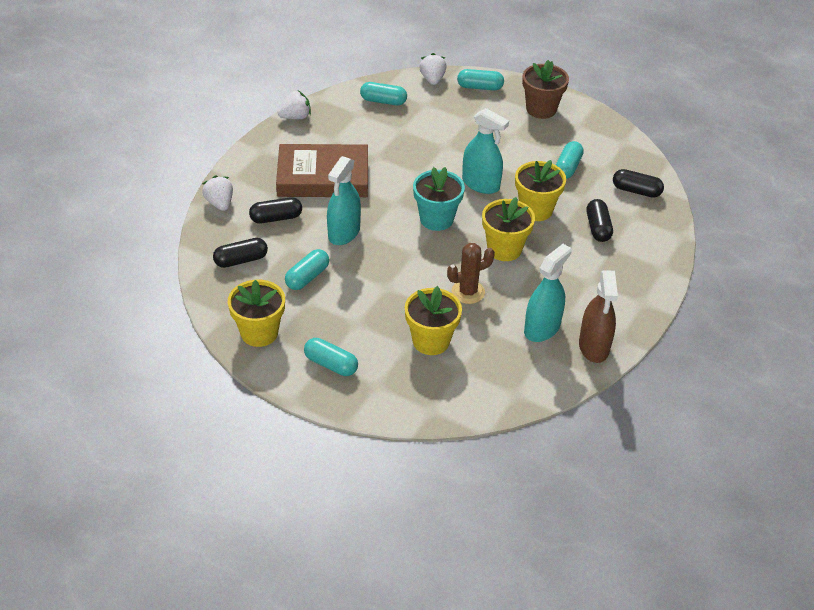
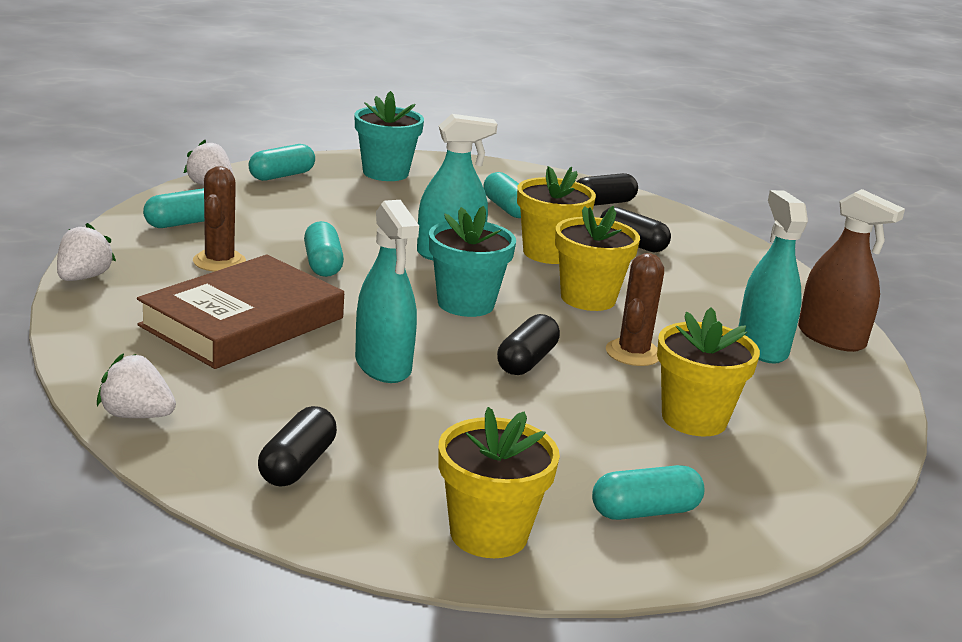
camera: 50 degrees left, 20 degrees down
(276, 218) = (259, 392): black capsule -> black capsule (526, 361)
(307, 277) = (428, 434): turquoise capsule -> turquoise capsule (322, 264)
(364, 135) = (219, 261): none -> brown cactus
(541, 109) = (385, 173): brown flower pot -> turquoise flower pot

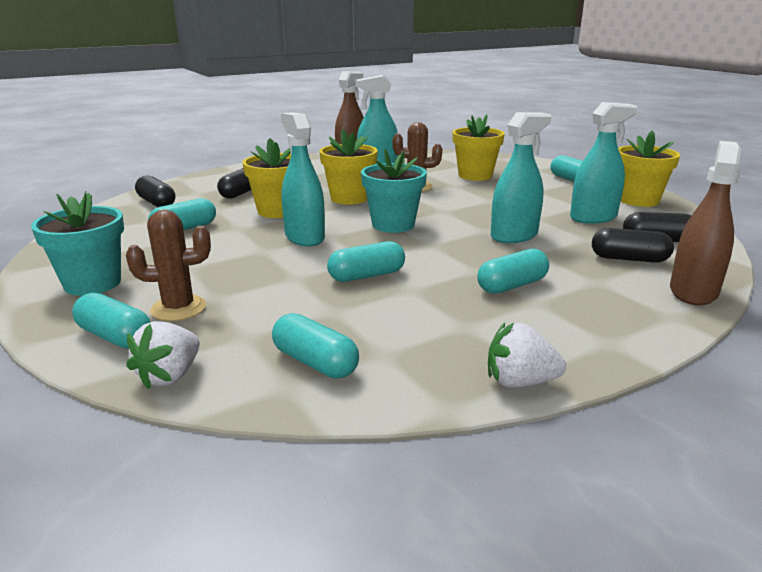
camera: 100 degrees left, 0 degrees up
(136, 415) = (693, 292): white strawberry -> brown spray bottle
(219, 261) = (404, 319): brown cactus -> brown cactus (178, 308)
(243, 322) = (512, 285): brown book -> turquoise capsule
(421, 450) = (593, 217): none -> turquoise spray bottle
(526, 361) = (457, 205): black capsule -> black capsule (629, 259)

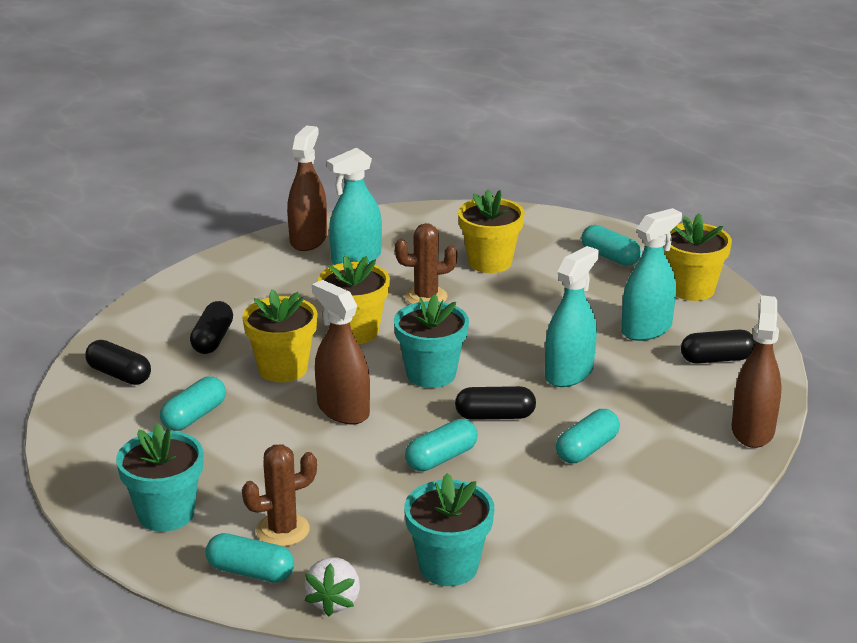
camera: 15 degrees left, 5 degrees up
(304, 237) = (343, 410): turquoise spray bottle -> brown spray bottle
(315, 362) = (448, 567): turquoise capsule -> turquoise flower pot
(519, 382) = (622, 556): white strawberry -> none
(629, 259) = (691, 393): black capsule -> black capsule (495, 416)

